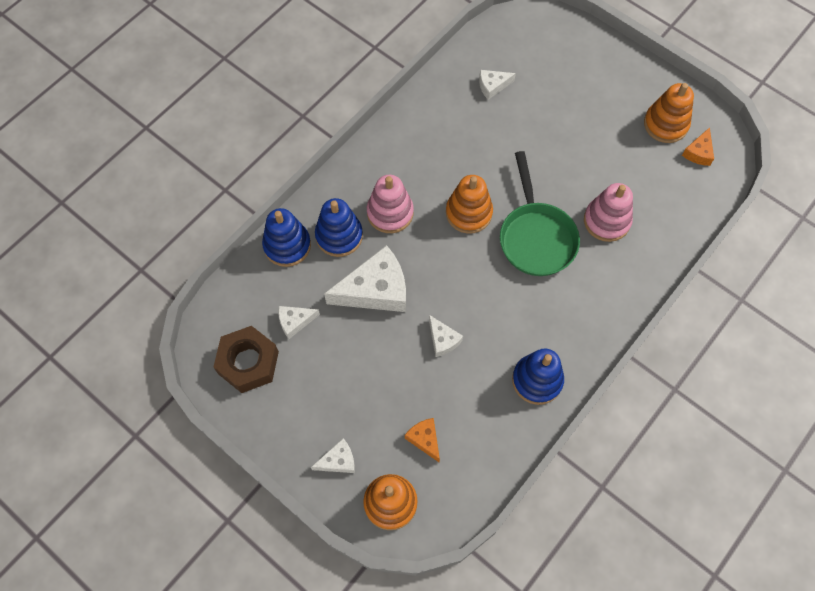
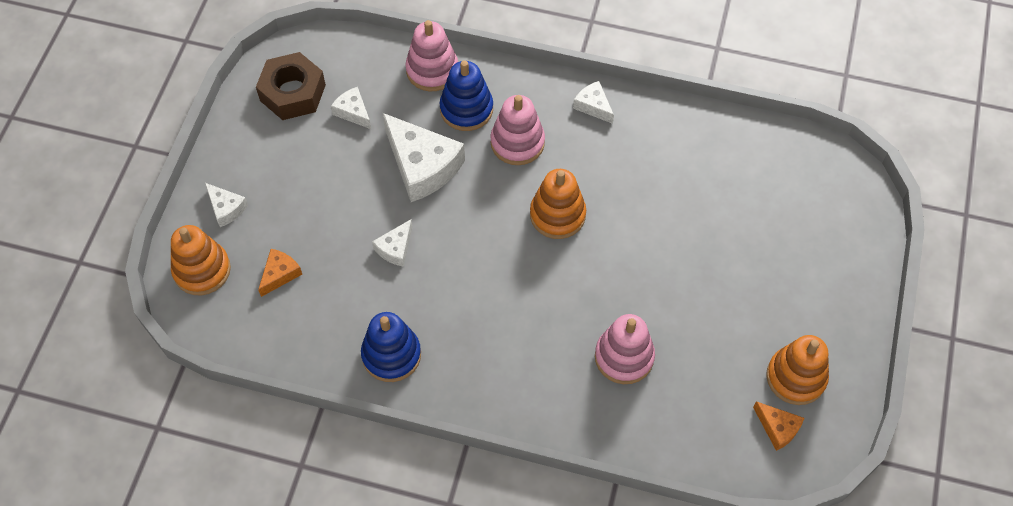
camera: 65 degrees right, 5 degrees down
(287, 245) = (432, 70): blue stacking toy -> pink stacking toy
(492, 86) = (735, 176): white cheese -> white cheese (593, 106)
(536, 237) = (563, 291): green pan -> none
(698, 152) = (777, 428): orange cheese -> orange cheese turned 135 degrees counterclockwise

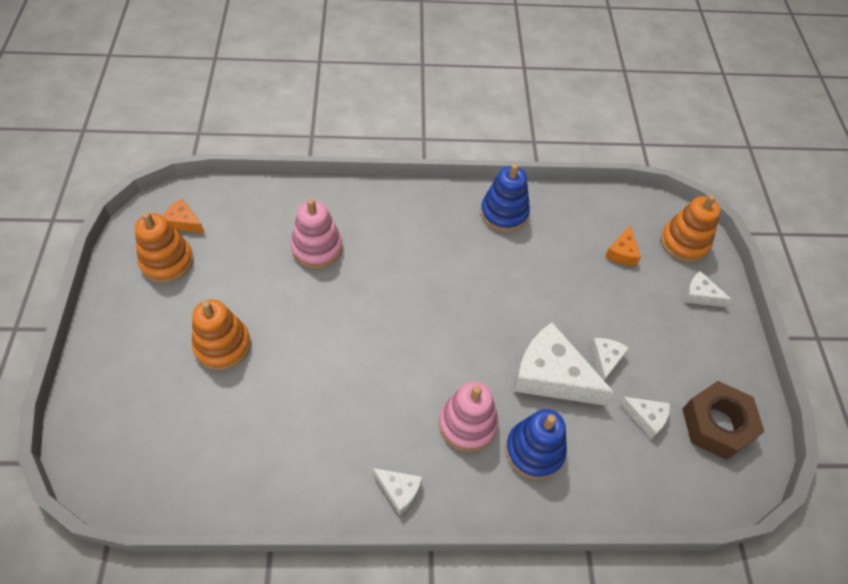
camera: 160 degrees right, 5 degrees down
(395, 248) = (539, 293): white cheese -> white cheese (605, 360)
(432, 70) = (591, 491): pink stacking toy -> none
(557, 215) = (405, 356): orange stacking toy -> orange stacking toy (222, 345)

